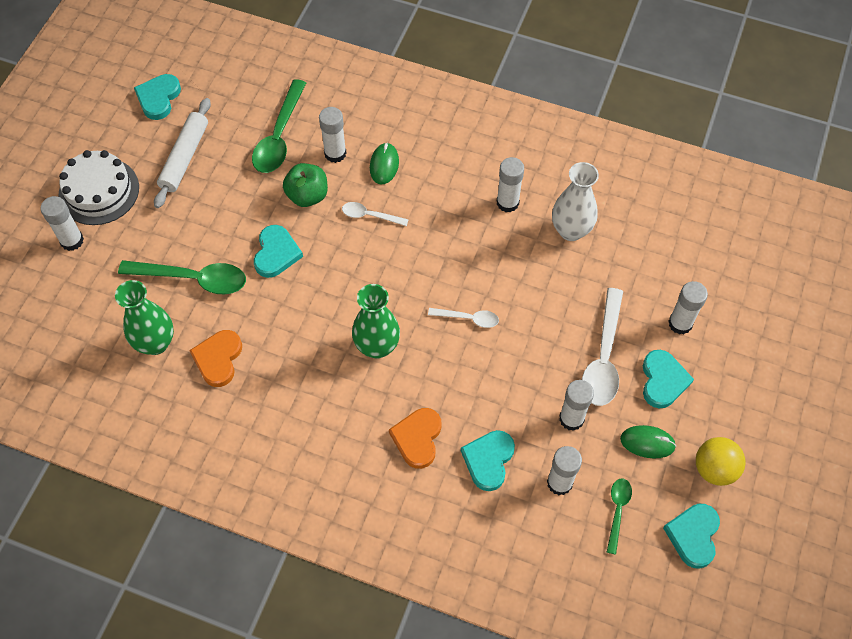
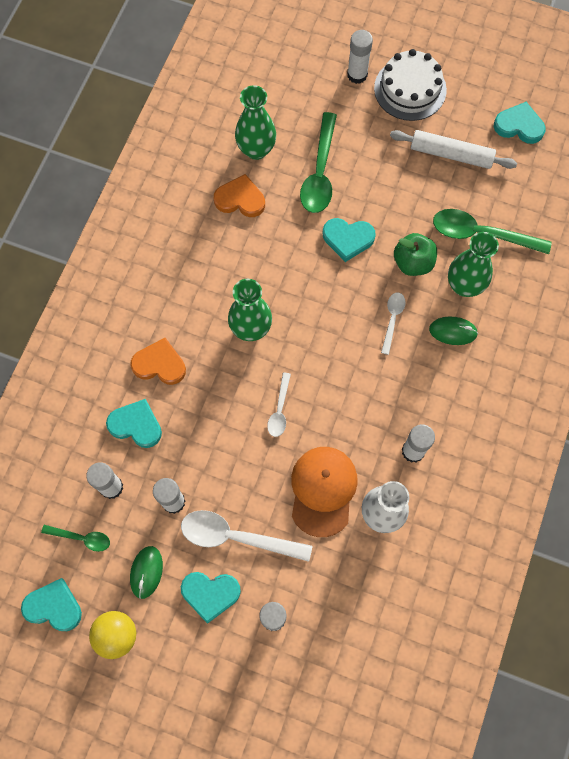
camera: 90 degrees right, 10 degrees up
(335, 153) = (464, 285): white glue stick -> green vase
(551, 280) = (323, 491): none -> orange cap

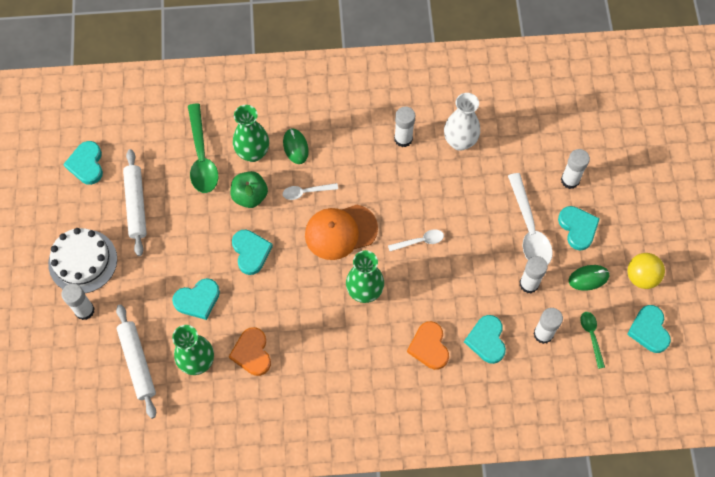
camera: 115 degrees left, 5 degrees down
(282, 100) = (137, 363): none -> white rolling pin
(320, 172) = (197, 300): green spoon -> turquoise heart
(323, 491) = (464, 186): orange cap -> orange cap (340, 232)

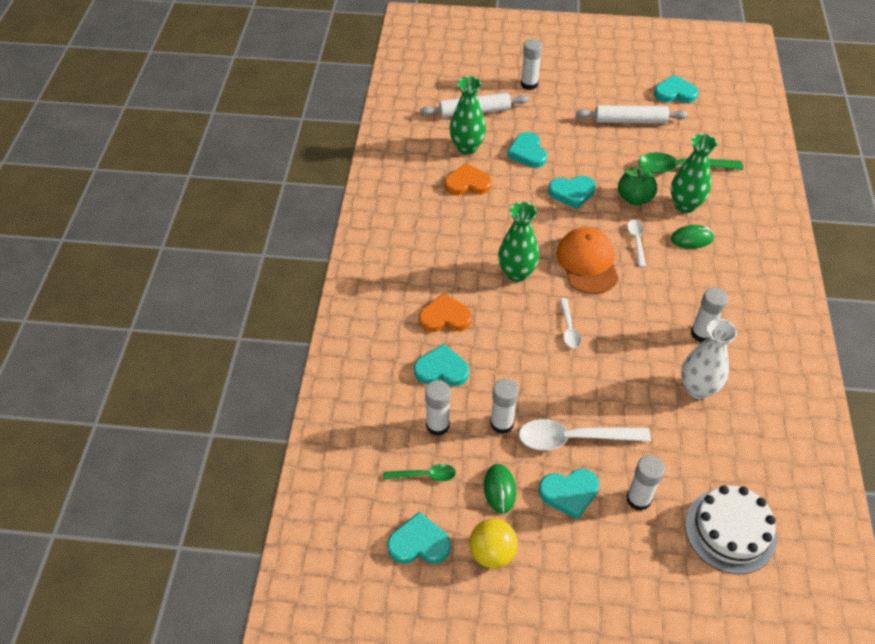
camera: 100 degrees right, 15 degrees down
(83, 261) = (576, 85): white cake -> white cake (730, 531)

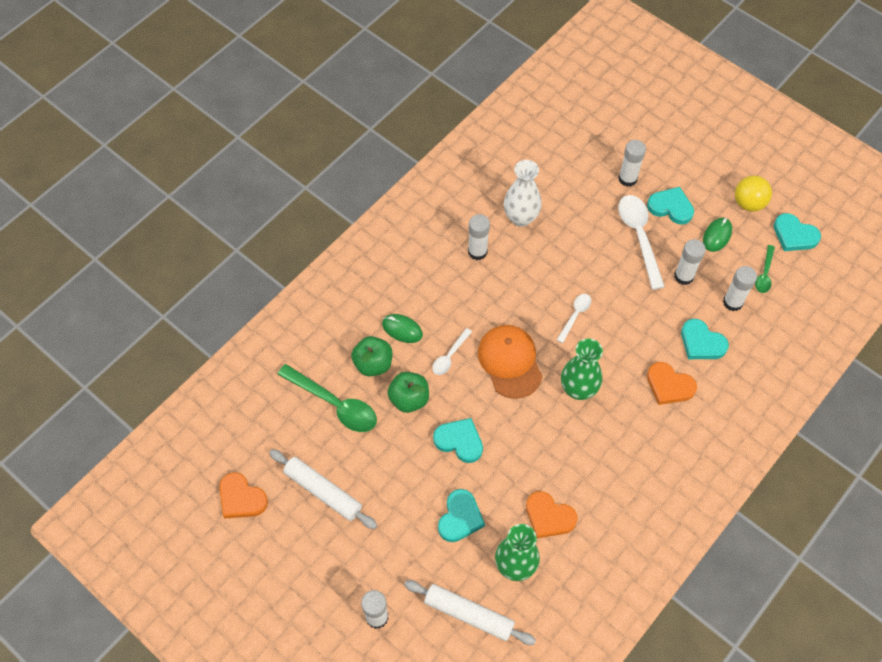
camera: 145 degrees left, 10 degrees up
(424, 475) = (764, 274): green spoon -> green spoon turned 105 degrees counterclockwise
(574, 438) = (639, 237): white spoon -> white spoon turned 135 degrees counterclockwise
(587, 263) = (510, 362): orange cap -> orange cap turned 135 degrees clockwise
(675, 93) = (241, 498): turquoise heart -> orange heart
(685, 205) = (373, 364): green vase -> green apple
(730, 531) = (586, 131): white cake -> none

